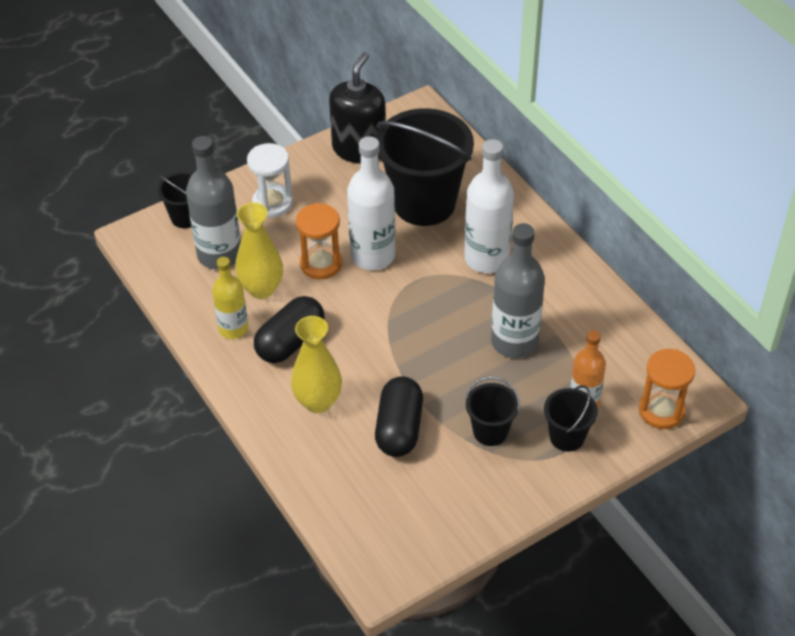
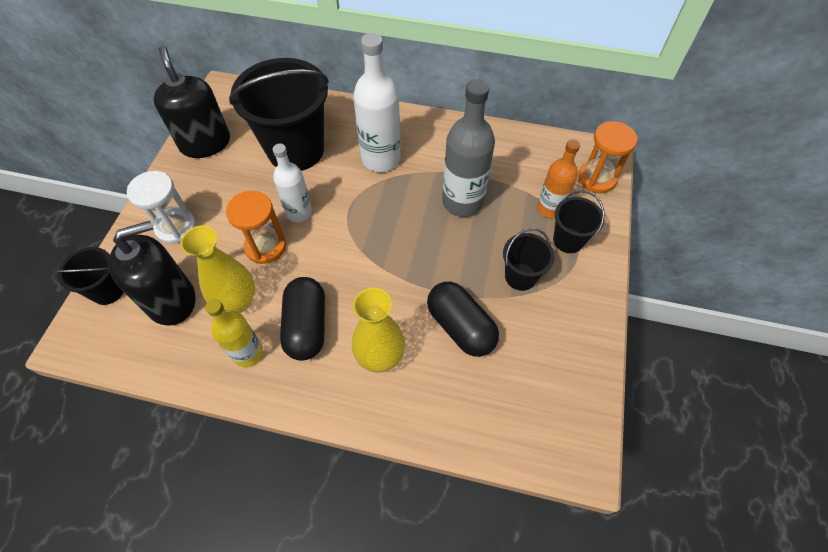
camera: 45 degrees left, 10 degrees up
(219, 255) = (171, 300): grey bottle -> black soap dispenser
(373, 255) = (299, 212): white bottle -> white bottle, size x0.63

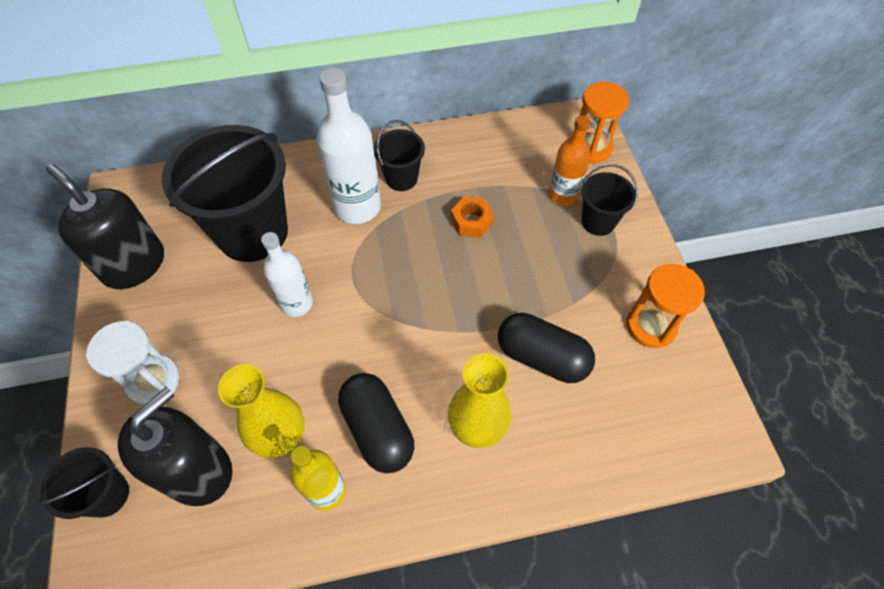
camera: 25 degrees left, 0 degrees up
(266, 247) = (279, 359): orange hourglass -> orange hourglass (651, 326)
(462, 201) = (471, 221): grey bottle -> orange nut
(520, 276) = (572, 278): black bucket -> black bucket (401, 178)

